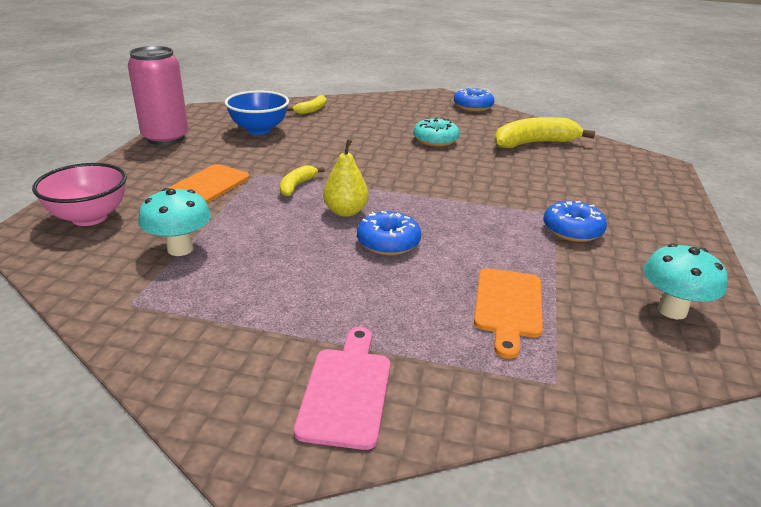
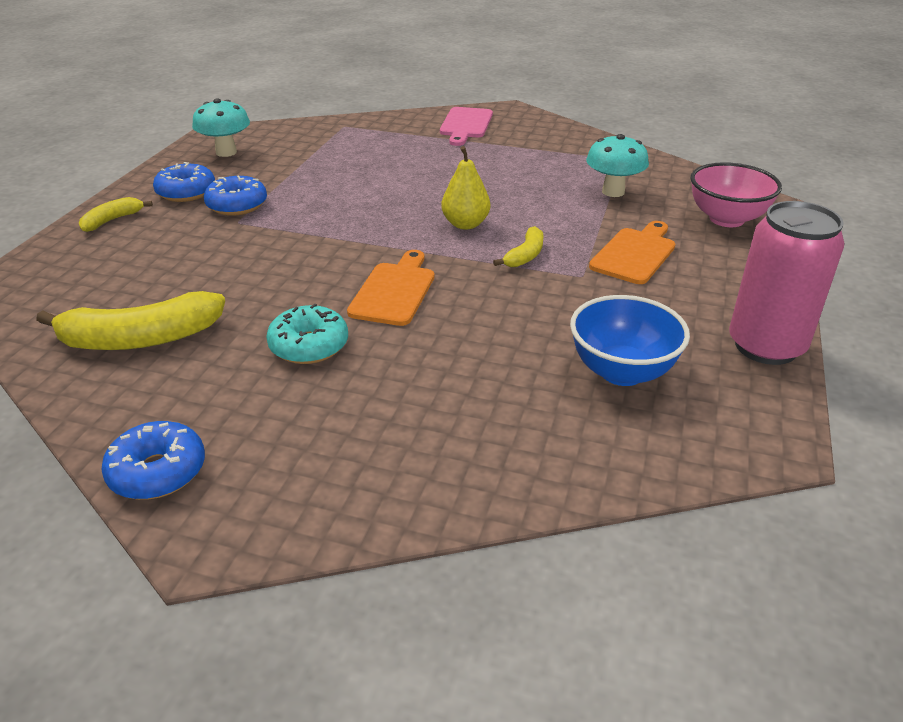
camera: 175 degrees left, 5 degrees up
(311, 110) = (539, 447): yellow banana -> yellow banana (112, 220)
(388, 242) = (425, 195): blue donut -> blue donut (186, 192)
(508, 306) = (346, 155): orange cutting board -> orange cutting board (394, 291)

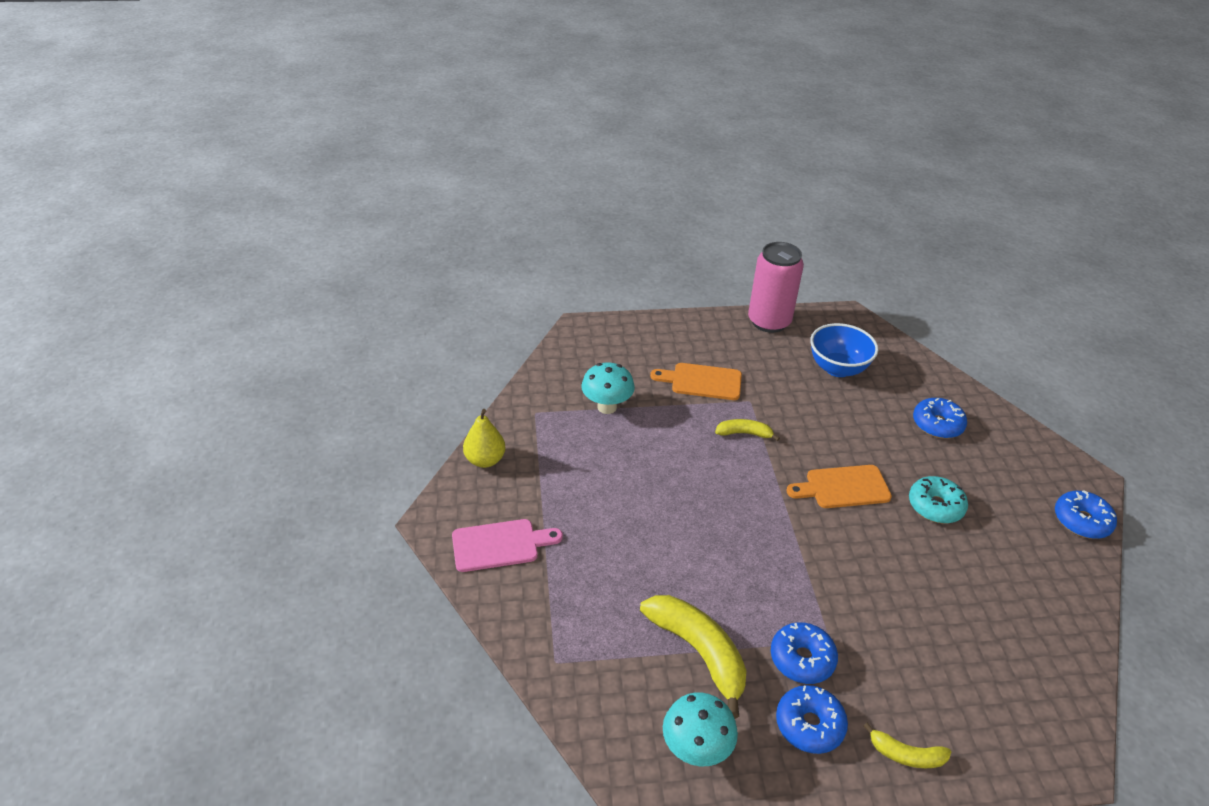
camera: 115 degrees left, 5 degrees up
(140, 338) = (1013, 603): yellow banana -> yellow banana (698, 652)
(443, 419) = (937, 424): none -> blue donut
(465, 224) = (721, 479): yellow pear -> yellow pear (485, 460)
(726, 219) = (618, 346): pink bowl -> none

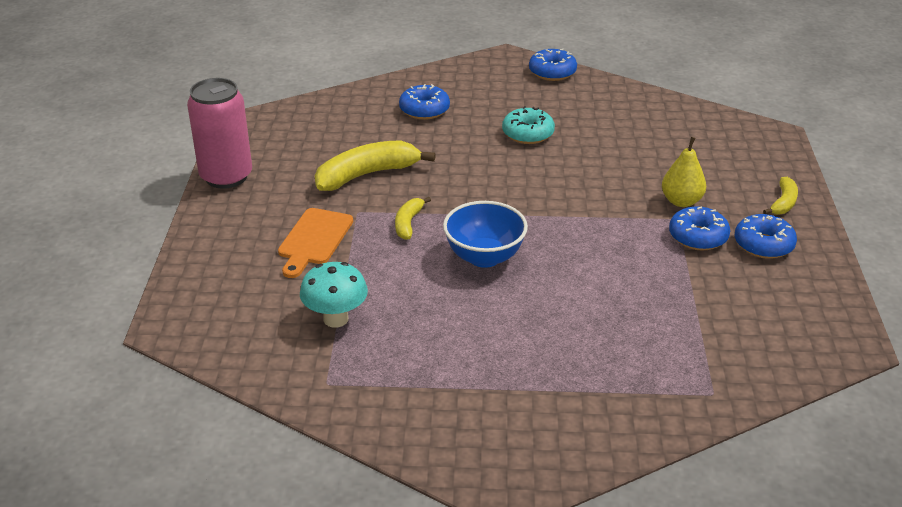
camera: 80 degrees left, 5 degrees down
(485, 460) = (406, 436): yellow pear -> yellow pear (681, 201)
(500, 545) = (552, 428): pink cutting board -> none
(696, 749) = (797, 311): turquoise mushroom -> none
(698, 652) = (695, 295): yellow banana -> yellow banana (367, 175)
(837, 368) = (325, 147): blue bowl -> blue bowl (484, 257)
(843, 487) = (497, 177): orange cutting board -> none

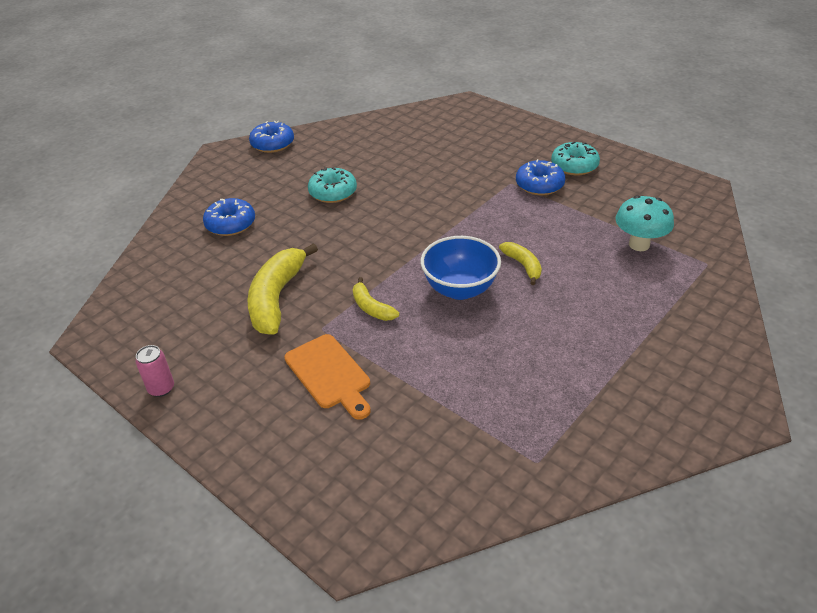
camera: 50 degrees left, 5 degrees up
(226, 176) = (161, 388): pink can -> pink can, size x0.44
(336, 319) = (455, 414): turquoise mushroom -> turquoise mushroom (639, 244)
(681, 201) = (494, 171): yellow pear -> none
(763, 245) = (574, 166): blue donut -> turquoise donut
(783, 203) = (539, 137): yellow banana -> yellow banana (523, 266)

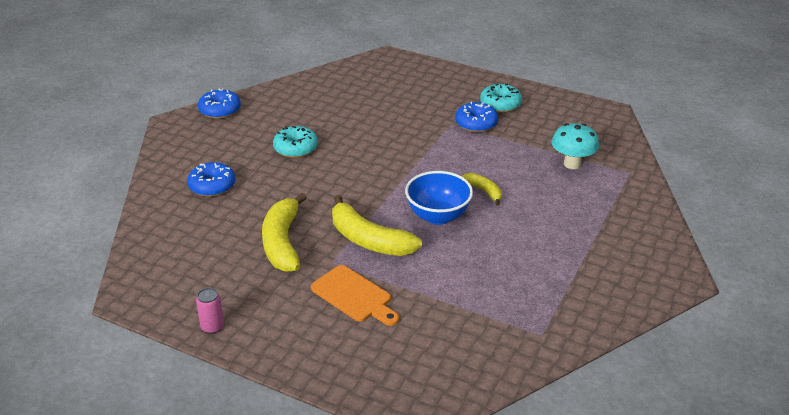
camera: 15 degrees left, 5 degrees down
(371, 307) = (369, 240): yellow banana -> yellow banana, size x1.90

